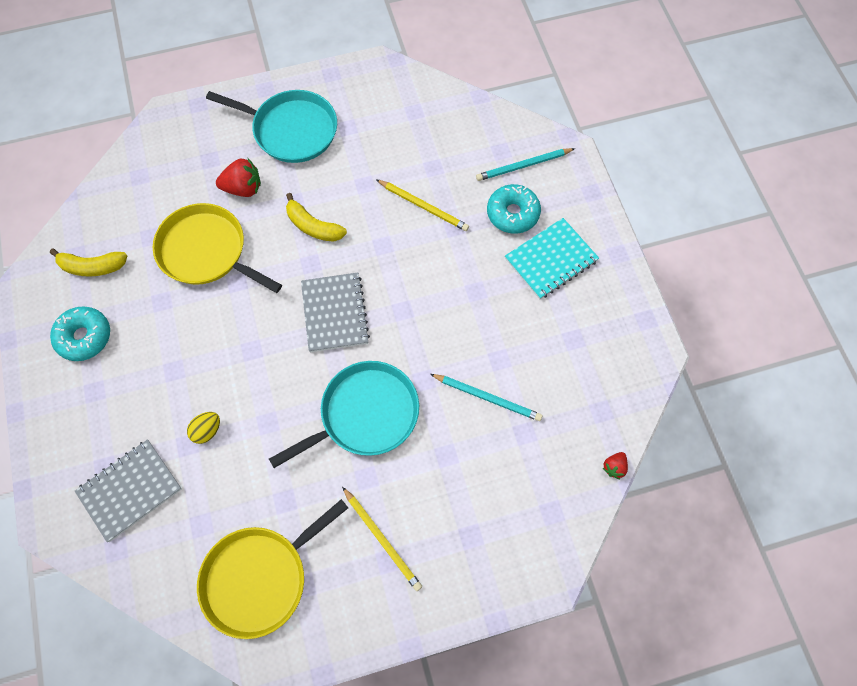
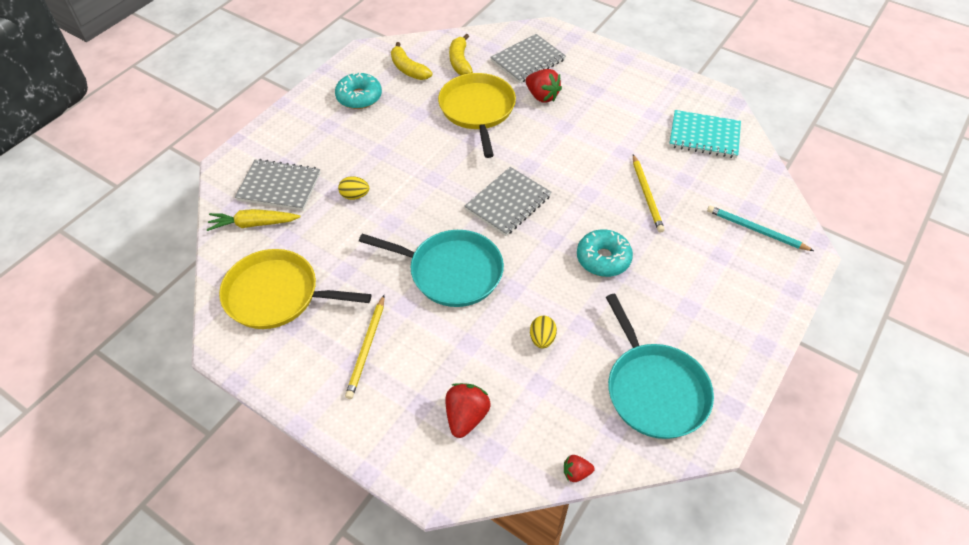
camera: 50 degrees right, 15 degrees down
(155, 545) = (253, 224): none -> yellow carrot
(188, 162) = (527, 60): none -> grey notebook
(291, 130) = (612, 89): turquoise pan -> turquoise pan (654, 389)
(313, 226) = (558, 147): yellow banana -> yellow banana (460, 62)
(487, 398) = (542, 339): turquoise pencil -> yellow egg
(508, 509) = (466, 417): none -> red strawberry
(512, 213) = (709, 251): turquoise donut -> turquoise donut (603, 259)
(551, 260) = (702, 302): turquoise notebook -> turquoise notebook (704, 136)

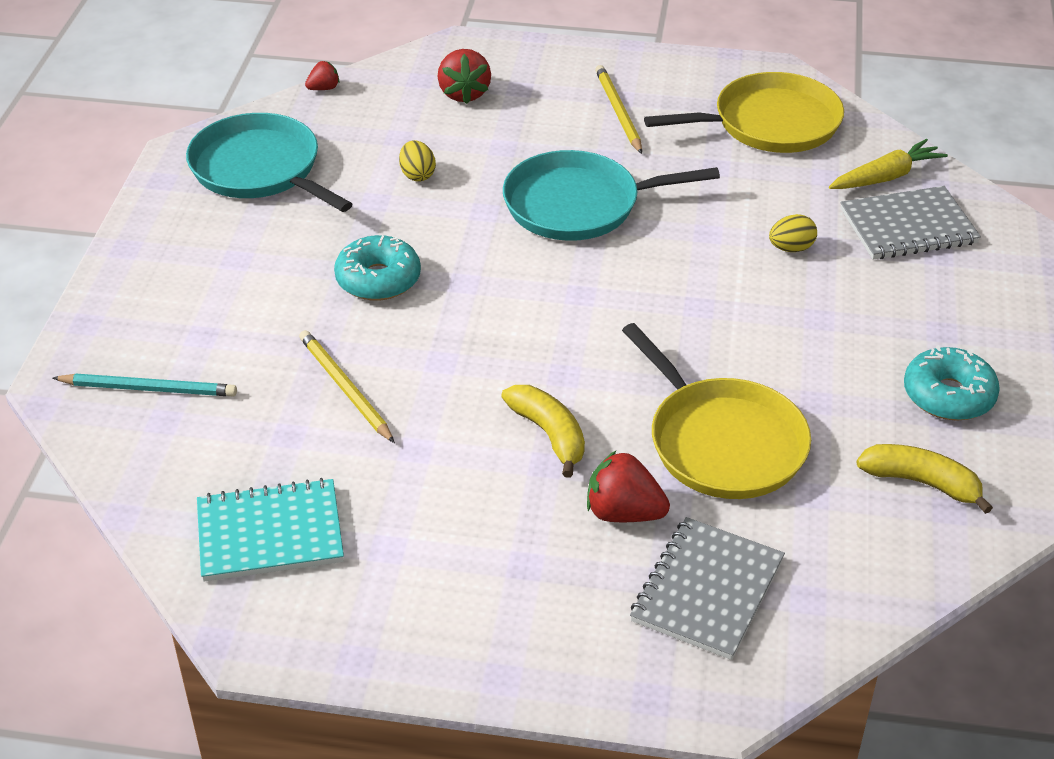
camera: 155 degrees right, 10 degrees down
(460, 62) = (840, 536): yellow banana -> yellow banana (549, 434)
(508, 203) = (560, 308): grey notebook -> none

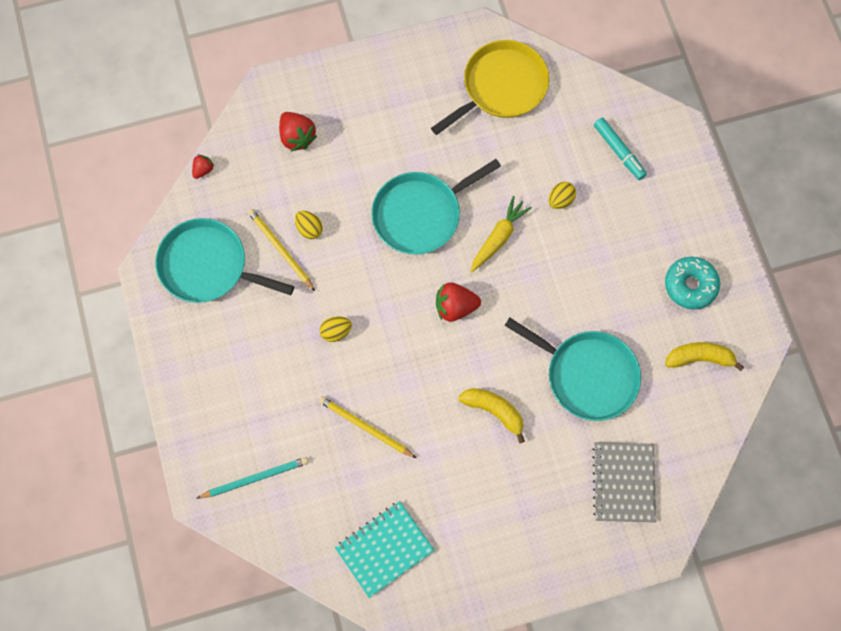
camera: 25 degrees left, 30 degrees up
(378, 279) = (336, 332): turquoise donut -> yellow egg
(618, 111) = (403, 114): yellow pencil -> yellow pencil (280, 249)
(623, 513) = (559, 449): red strawberry -> red strawberry (455, 307)
(722, 442) = (587, 375): yellow pan -> turquoise pan
(886, 177) = (589, 110): yellow carrot -> yellow carrot (498, 237)
(908, 226) = (619, 151): grey notebook -> turquoise marker

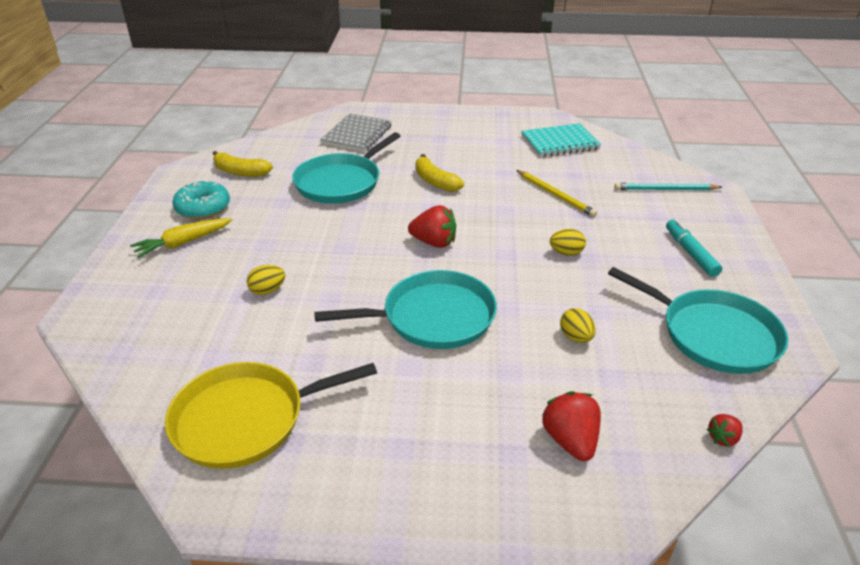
camera: 160 degrees left, 35 degrees down
(280, 249) = (617, 327): yellow pencil -> none
(498, 237) = (357, 278): yellow carrot -> yellow carrot (183, 243)
(587, 375) = (341, 182): turquoise pan -> turquoise pan turned 105 degrees counterclockwise
(619, 151) = (166, 313): turquoise marker -> turquoise marker (690, 253)

